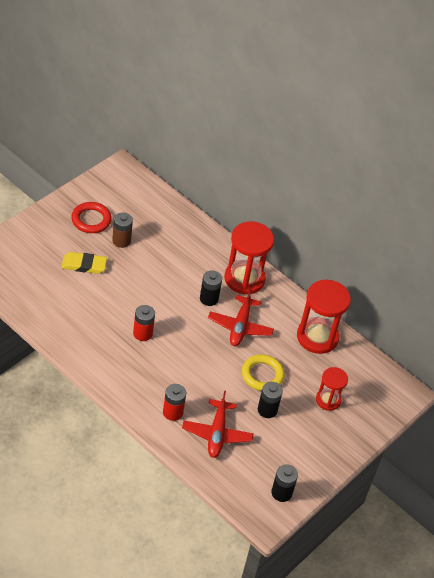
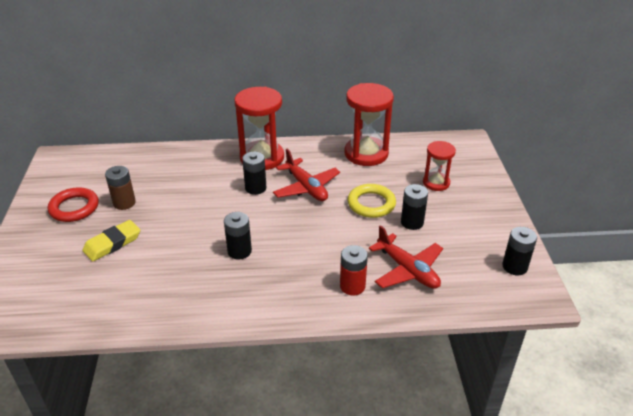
camera: 40 degrees left, 10 degrees down
(142, 333) = (239, 251): red battery -> black battery

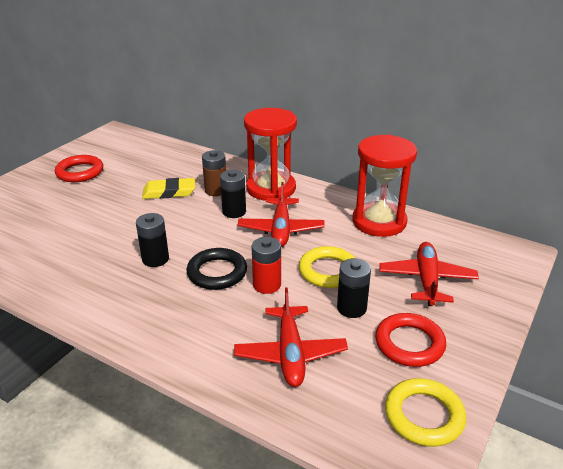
camera: 35 degrees right, 5 degrees down
(112, 243) = (71, 209): yellow eraser -> yellow eraser (169, 192)
(124, 203) = (117, 182): brown battery -> brown battery (216, 190)
(298, 240) = (217, 272): none -> black ring
(352, 286) = (215, 340): red battery -> red battery (267, 285)
(436, 183) = (427, 280): red hourglass -> red plane
(466, 228) = (409, 343): none -> red ring
(514, 267) = (424, 416): black battery -> yellow ring

